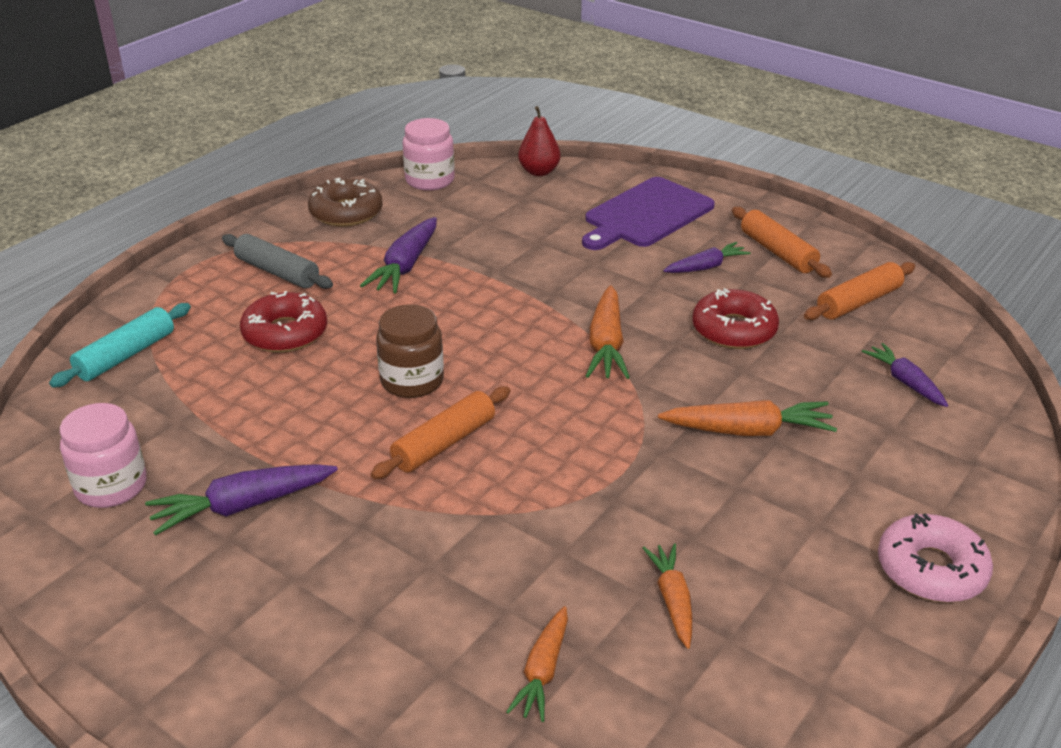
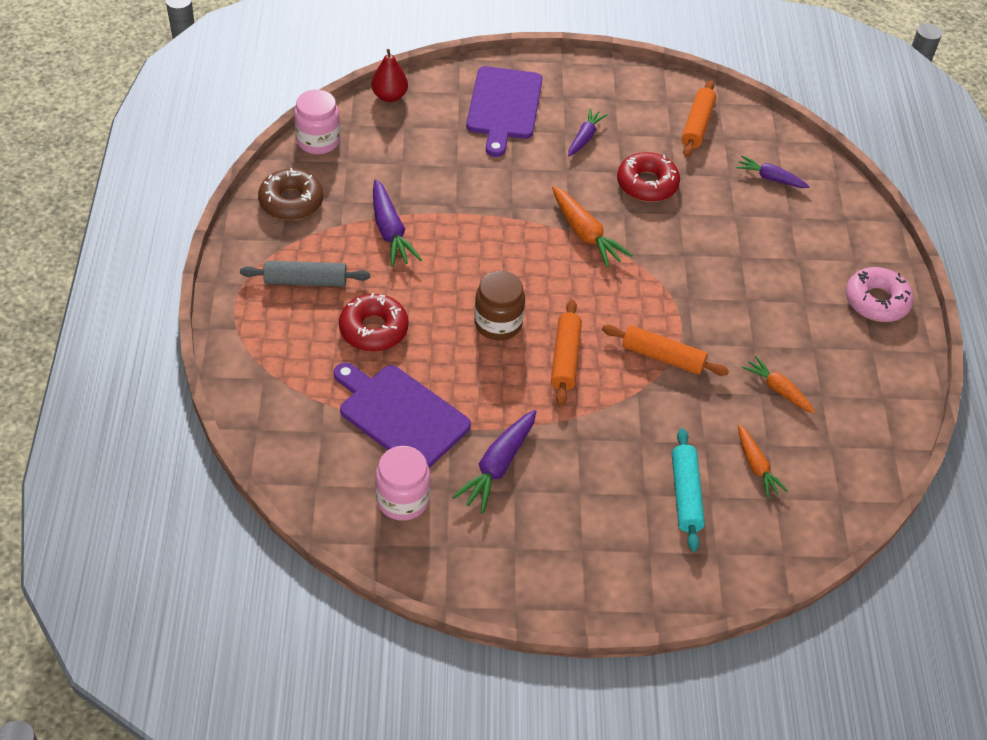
camera: 40 degrees left, 15 degrees up
(126, 355) = (285, 404): turquoise rolling pin -> turquoise rolling pin (685, 495)
(212, 413) = (400, 415): none -> purple cutting board
(748, 431) = (719, 258): orange carrot -> none
(778, 252) = (616, 103): orange rolling pin -> orange rolling pin (663, 357)

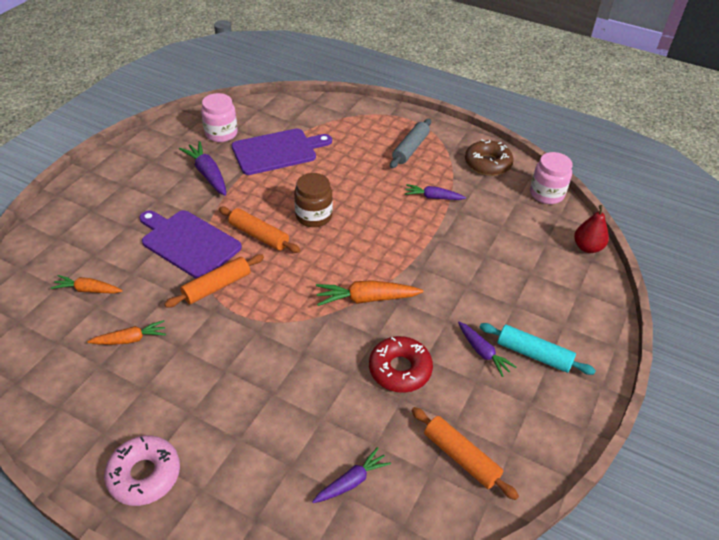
camera: 120 degrees right, 5 degrees down
(373, 329) = (350, 162): red donut -> none
(390, 231) = (433, 197): purple carrot -> purple carrot, size x0.66
(504, 106) = (548, 313): purple cutting board -> purple cutting board (188, 243)
(685, 495) = (107, 243): turquoise rolling pin -> turquoise rolling pin (533, 354)

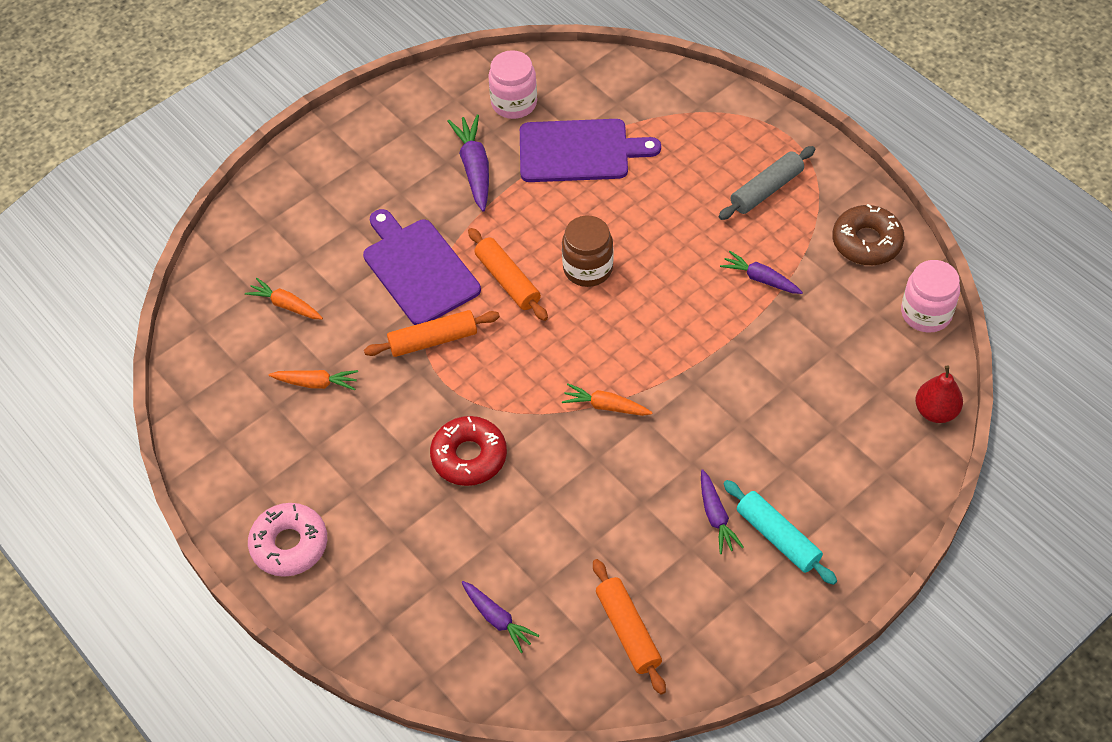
camera: 25 degrees right, 10 degrees up
(351, 481) = (497, 619): purple carrot -> purple carrot turned 60 degrees clockwise
(367, 299) = (606, 406): orange carrot -> orange carrot, size x0.66
(400, 369) = (606, 509): red donut -> red donut (469, 456)

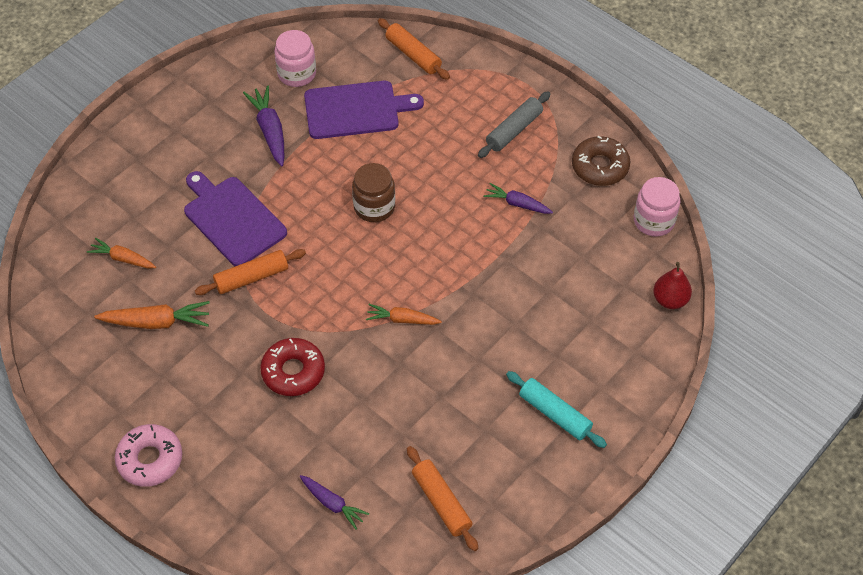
camera: 10 degrees left, 0 degrees up
(316, 383) = (156, 322): orange carrot -> orange carrot, size x1.51
(507, 280) = (308, 222): orange rolling pin -> orange rolling pin (413, 55)
(716, 516) = (502, 401): purple carrot -> none

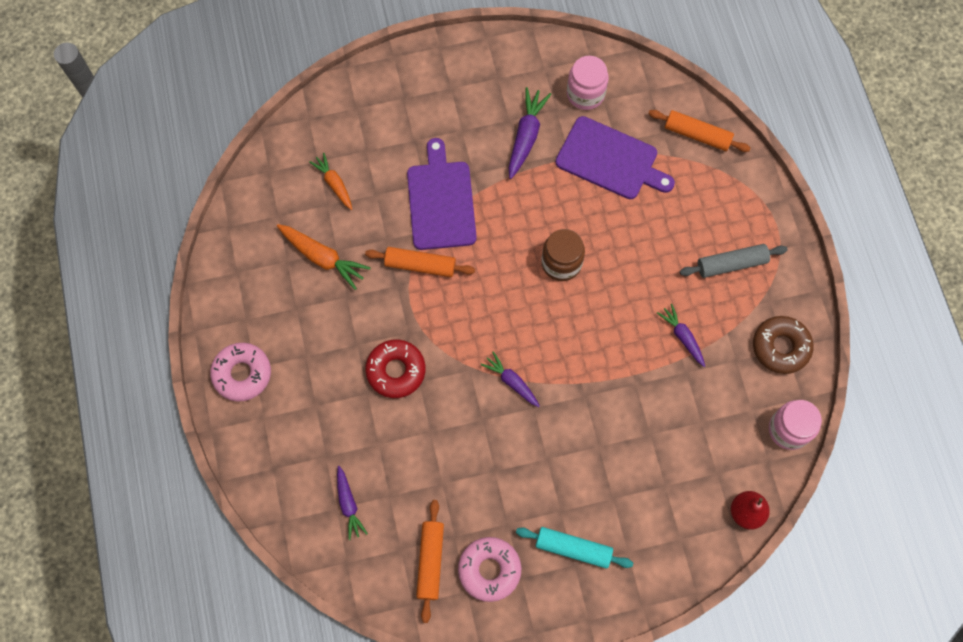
camera: 35 degrees right, 15 degrees up
(402, 320) = (511, 382): orange carrot -> purple carrot
(413, 55) = (697, 135): orange rolling pin -> orange rolling pin turned 60 degrees counterclockwise
(497, 476) = (489, 570): none -> pink donut
(555, 414) = (573, 548): turquoise rolling pin -> turquoise rolling pin turned 60 degrees counterclockwise

